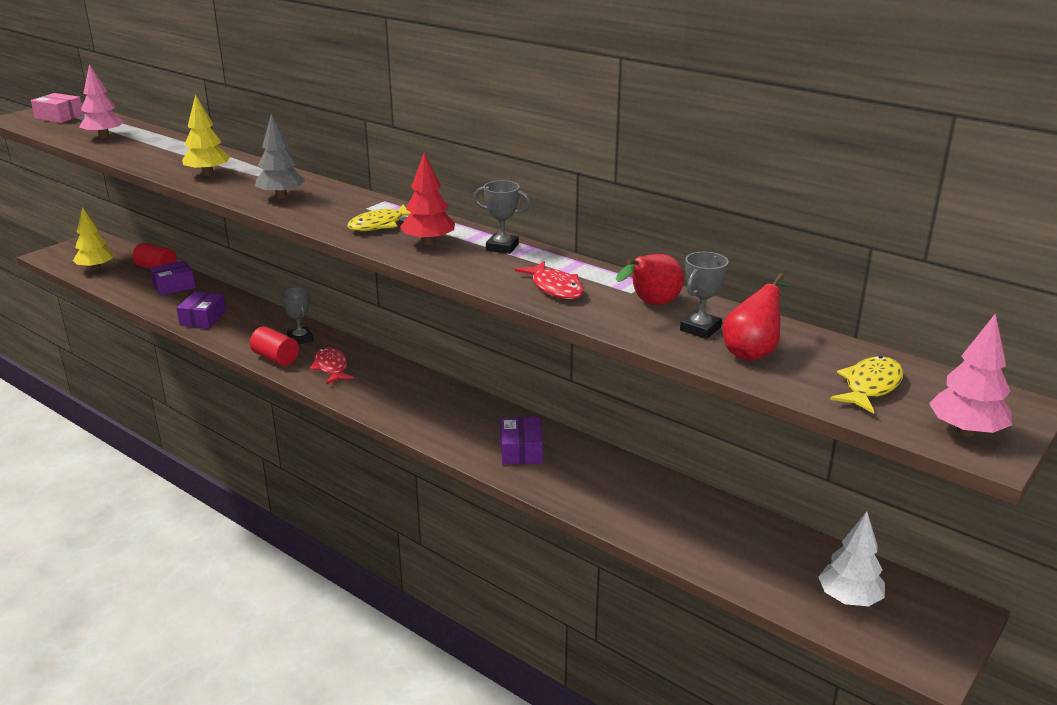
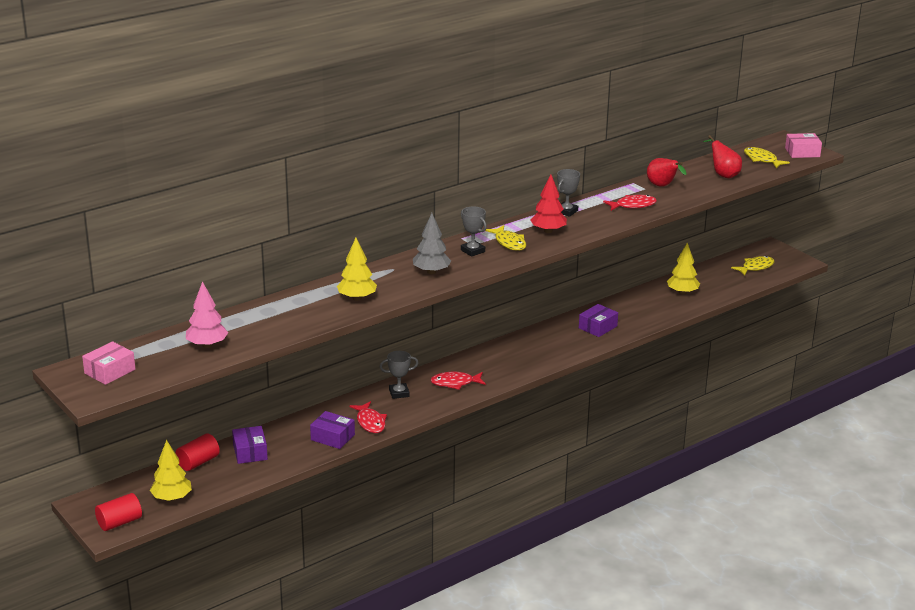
camera: 75 degrees left, 0 degrees up
(235, 332) = (370, 422): none -> red fish
(276, 358) = (427, 405): red cylinder -> red cylinder (119, 522)
(521, 450) = (598, 327): purple box -> purple box turned 60 degrees counterclockwise
(683, 519) = (682, 292): none -> yellow tree
(700, 329) = (695, 181): grey trophy -> grey trophy (472, 251)
(849, 599) = (755, 267): white tree -> yellow fish
(966, 431) = (802, 152): pink tree -> pink box

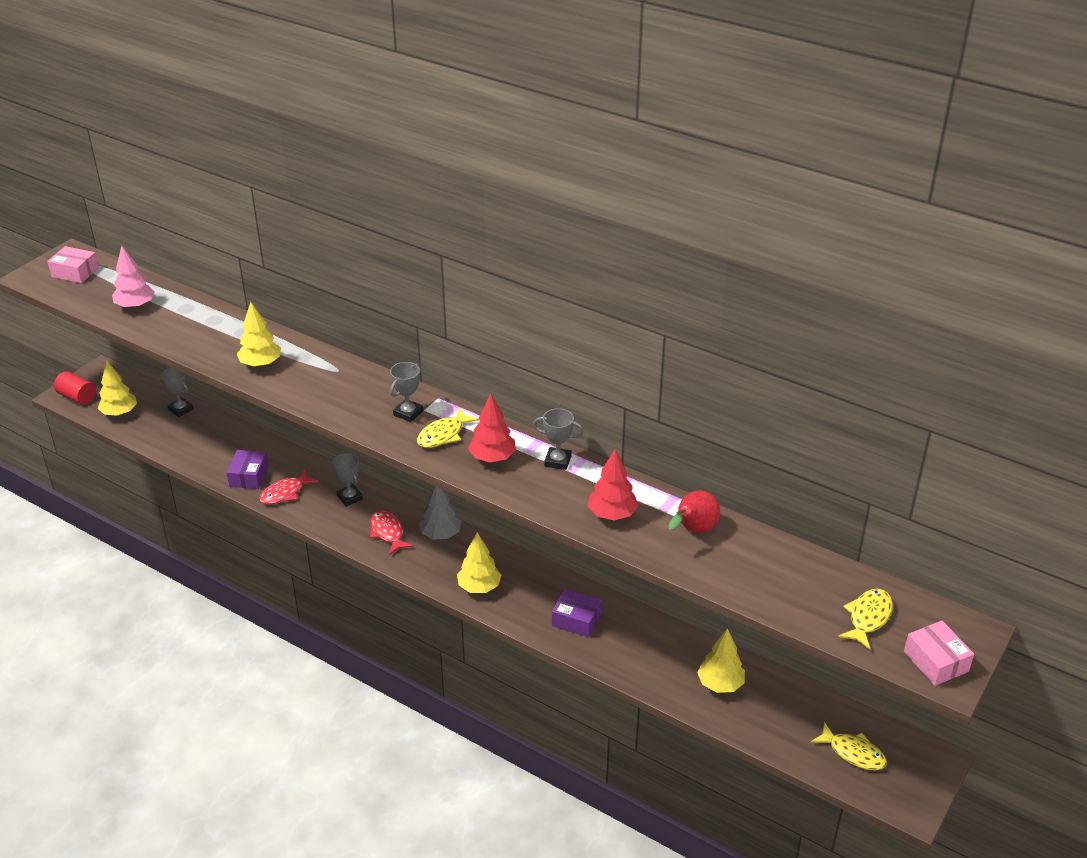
camera: 70 degrees right, 10 degrees up
(198, 462) = (181, 409): red cylinder -> grey trophy
(250, 452) = (206, 433): purple box -> none
(431, 272) = (341, 397): grey tree -> grey tree (440, 534)
(542, 356) = (479, 587): none -> yellow tree
(633, 205) = (612, 514): red fish -> red tree
(723, 175) = (778, 584): red pear -> none

